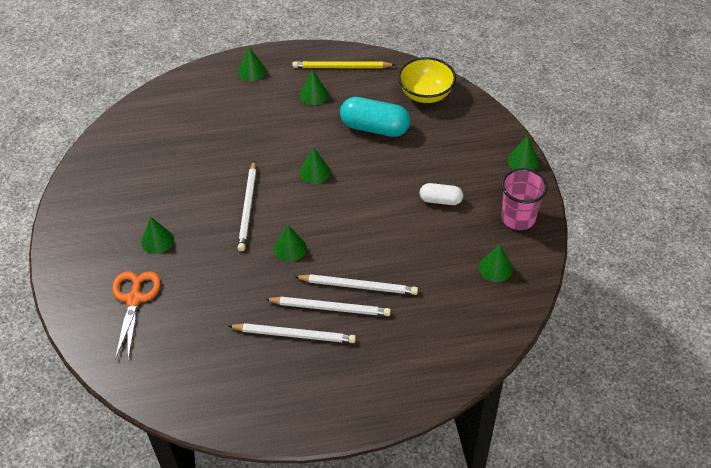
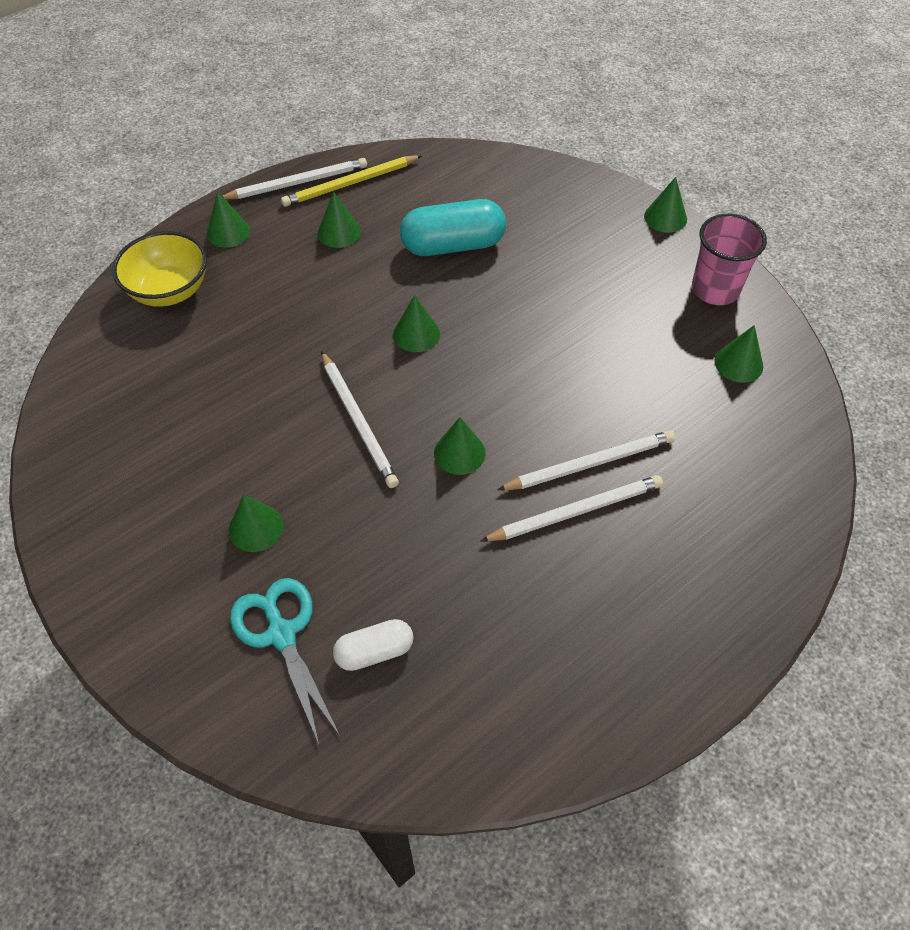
camera: 30 degrees left, 5 degrees up
(134, 299) = (281, 634): orange scissors -> turquoise scissors
(294, 335) = (556, 573): white pencil -> white pencil (297, 183)
(426, 94) = (486, 179): yellow bowl -> yellow bowl (169, 290)
(440, 200) = (606, 305): white capsule -> white capsule (374, 651)

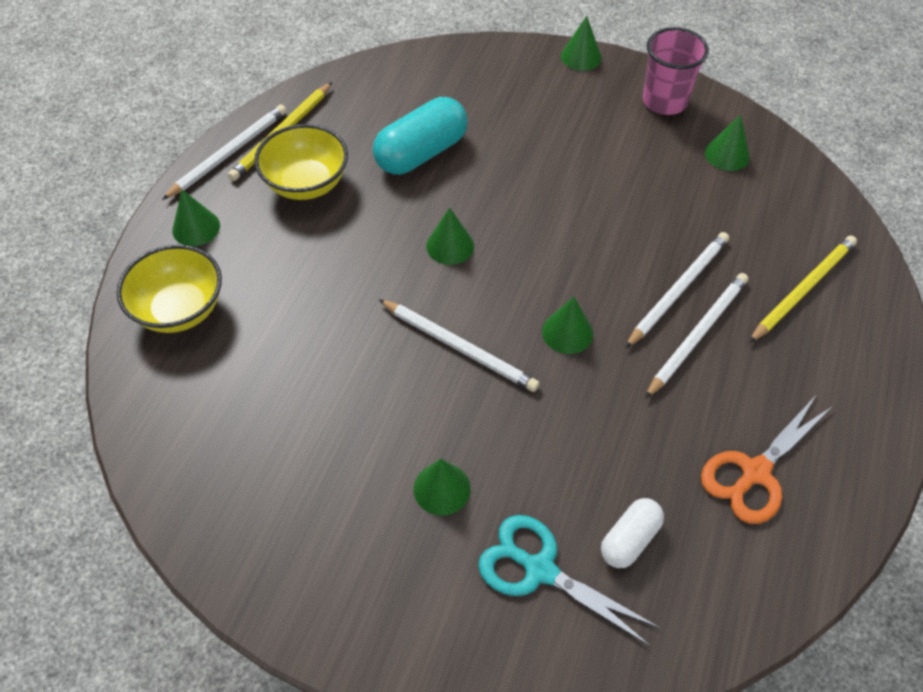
camera: 30 degrees left, 0 degrees up
(339, 232) = (306, 183): green cone -> yellow bowl
(531, 657) = (755, 473): none -> orange scissors
(714, 520) = (803, 289): none -> yellow pencil

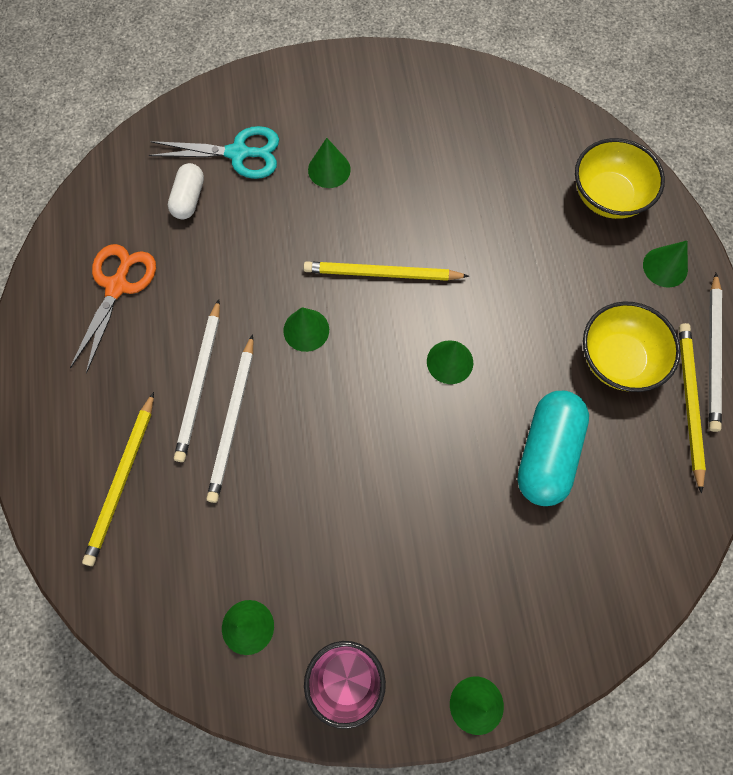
camera: 150 degrees right, 15 degrees up
(459, 347) = (382, 274): white pencil -> yellow pencil

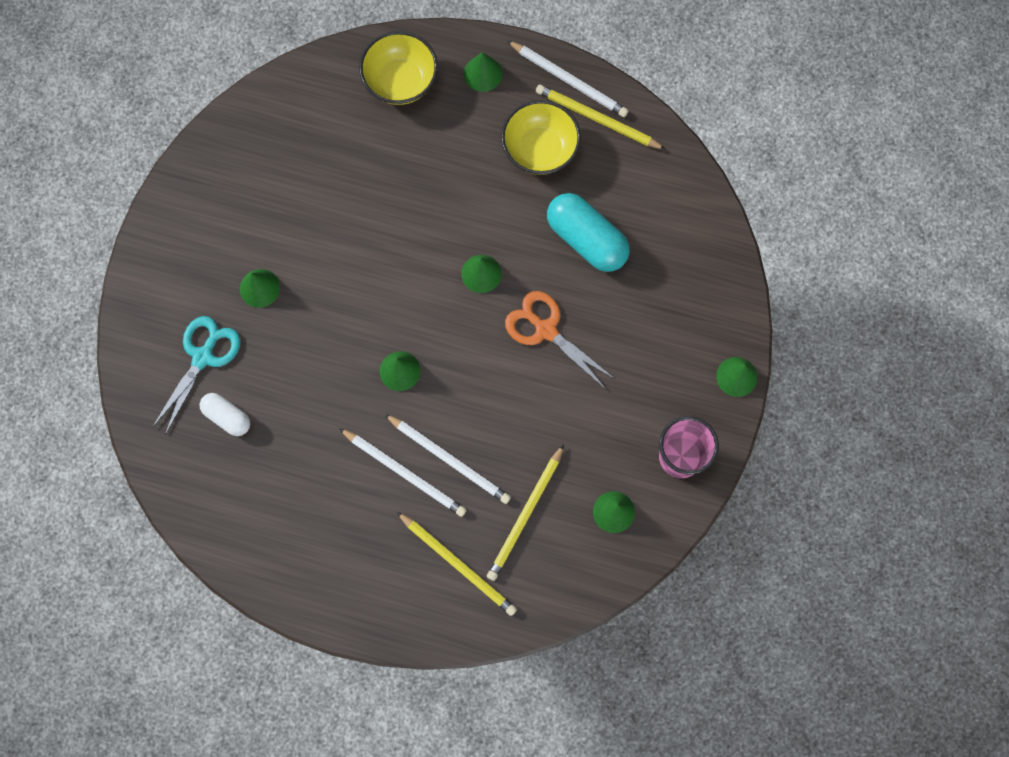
camera: 65 degrees left, 5 degrees up
(117, 286) = (283, 508): orange scissors -> orange scissors (545, 330)
(382, 274) = (380, 290): yellow pencil -> yellow pencil (525, 515)

